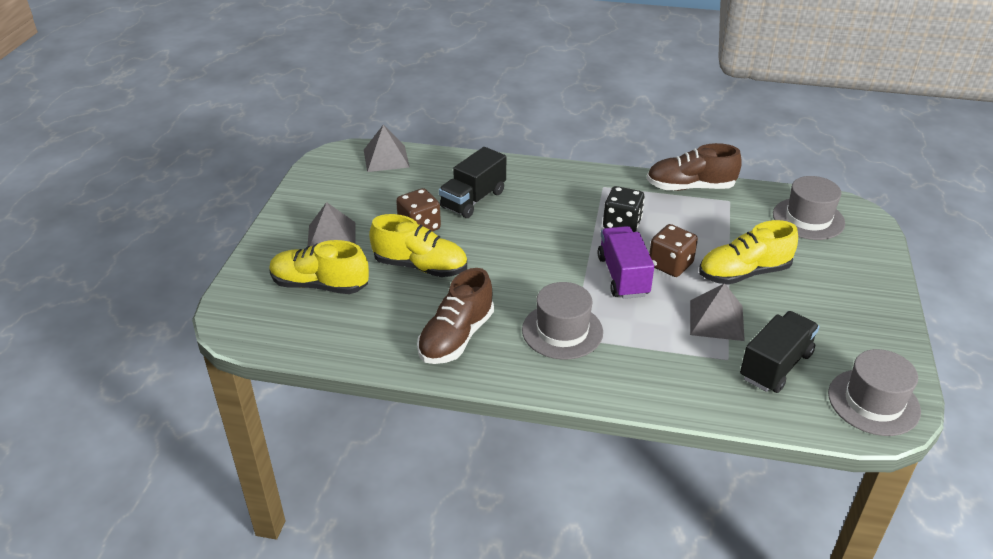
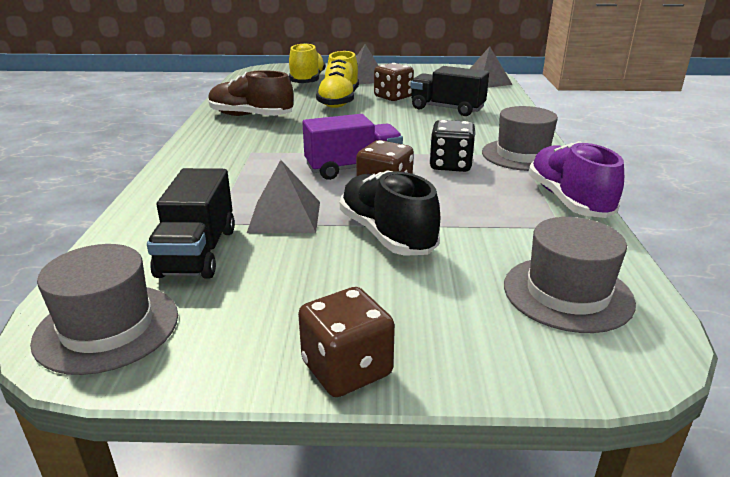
camera: 80 degrees right, 10 degrees down
(562, 331) = (260, 148): grey hat -> grey hat (522, 155)
(690, 187) = (568, 200): brown shoe -> purple shoe
(744, 273) = (386, 234): yellow shoe -> black shoe
(775, 366) = (197, 252): black truck -> black truck turned 60 degrees clockwise
(890, 305) = (346, 369): none -> brown dice

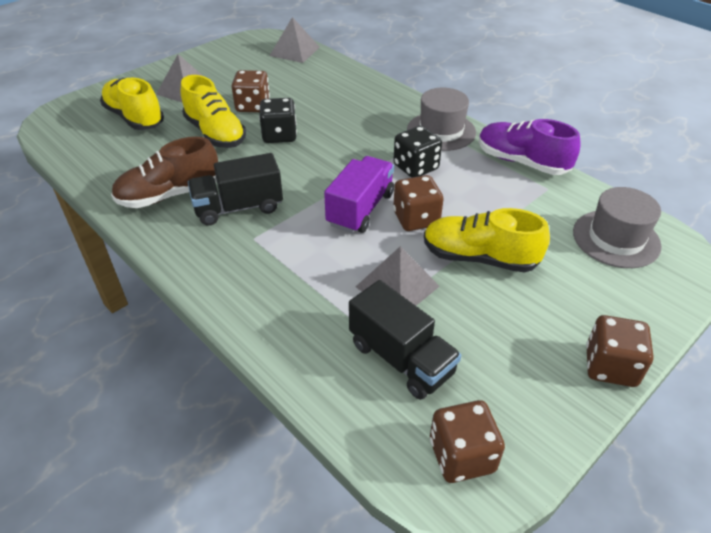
camera: 45 degrees left, 15 degrees up
(107, 327) = (461, 456): grey hat -> brown dice
(379, 115) = (279, 135): none -> black dice
(386, 234) = (479, 258): black shoe -> yellow shoe
(447, 109) = (318, 102): black truck -> black truck (238, 207)

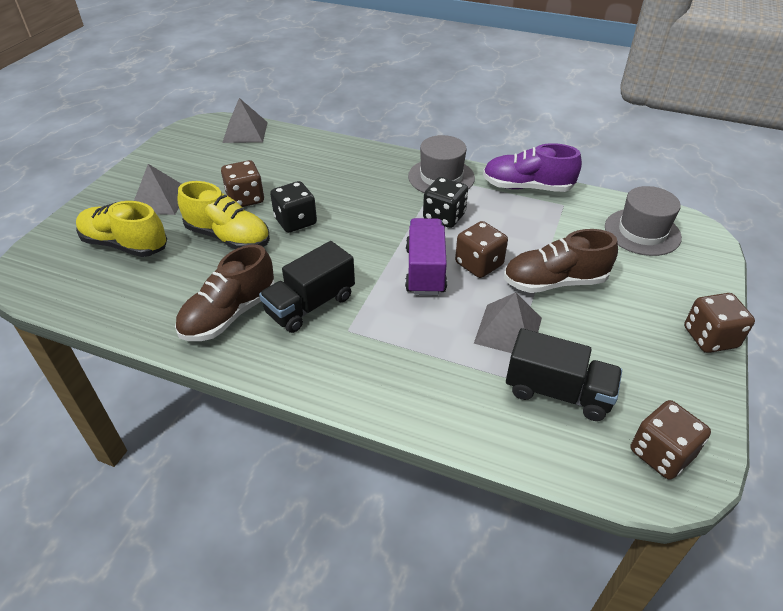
camera: 25 degrees left, 0 degrees up
(479, 258) = (554, 282): yellow shoe -> brown shoe

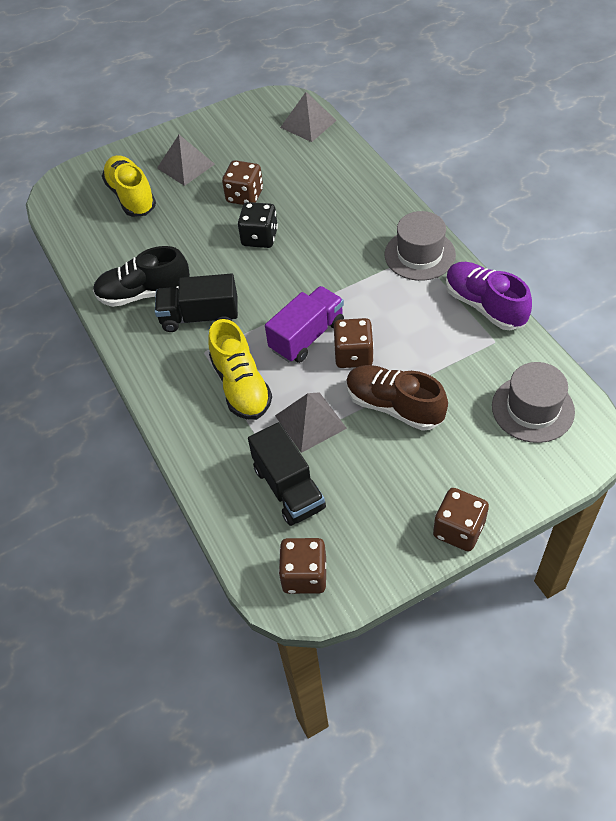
camera: 45 degrees right, 10 degrees up
(228, 237) = (200, 227): yellow shoe -> yellow shoe (241, 386)
(229, 314) = (144, 293): brown shoe -> black shoe
(444, 217) = (376, 296): black dice -> none

